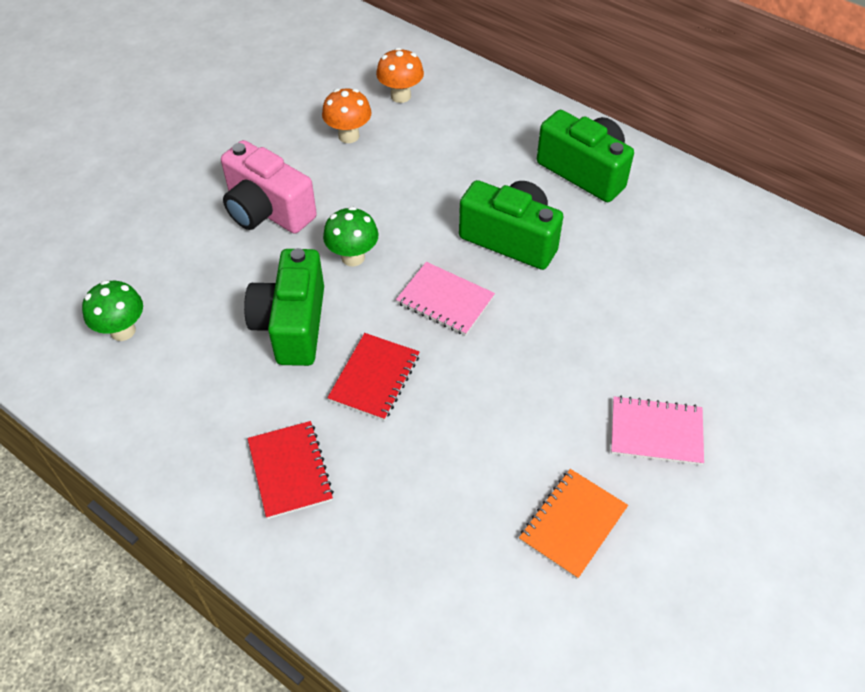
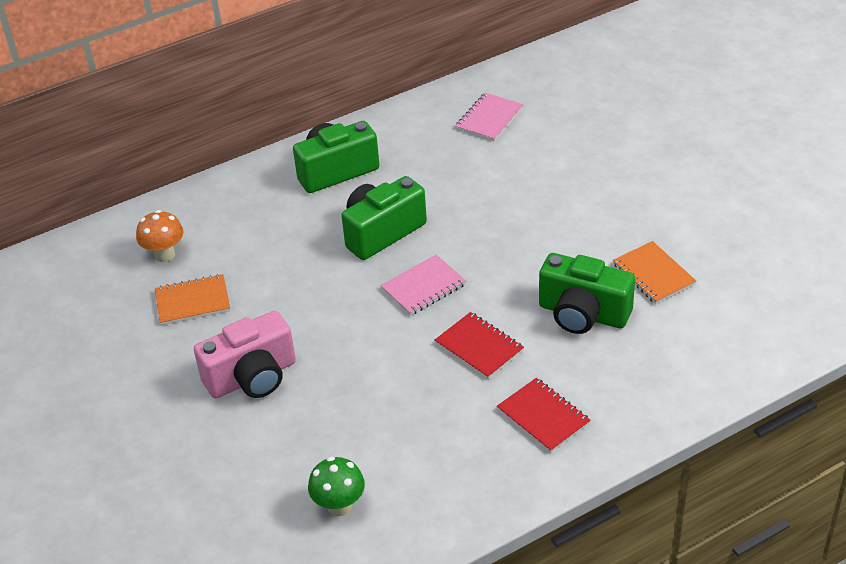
camera: 65 degrees left, 10 degrees down
(290, 470) = (543, 416): red notebook -> red notebook turned 45 degrees clockwise
(292, 325) = (397, 386): green camera -> green camera (583, 314)
(348, 136) = (193, 301): orange mushroom -> orange notebook
(353, 257) = (344, 331): green mushroom -> none
(656, 432) = (599, 212): pink notebook -> pink notebook (489, 119)

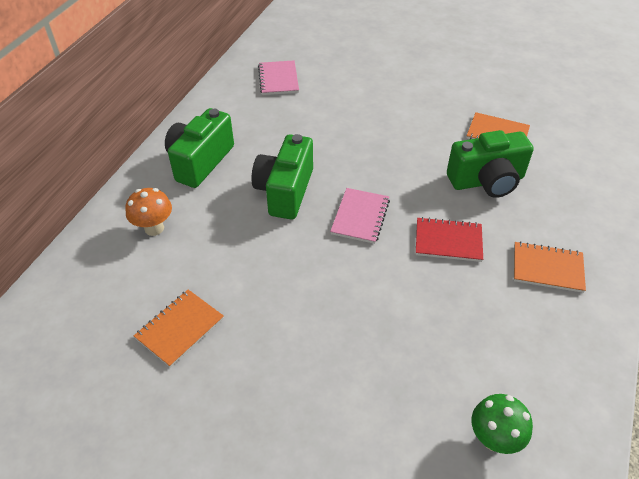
camera: 40 degrees left, 5 degrees up
(165, 255) = (112, 300): orange mushroom -> orange mushroom (154, 228)
(252, 377) = (302, 367): pink camera -> none
(543, 416) = (547, 268): red notebook -> orange notebook

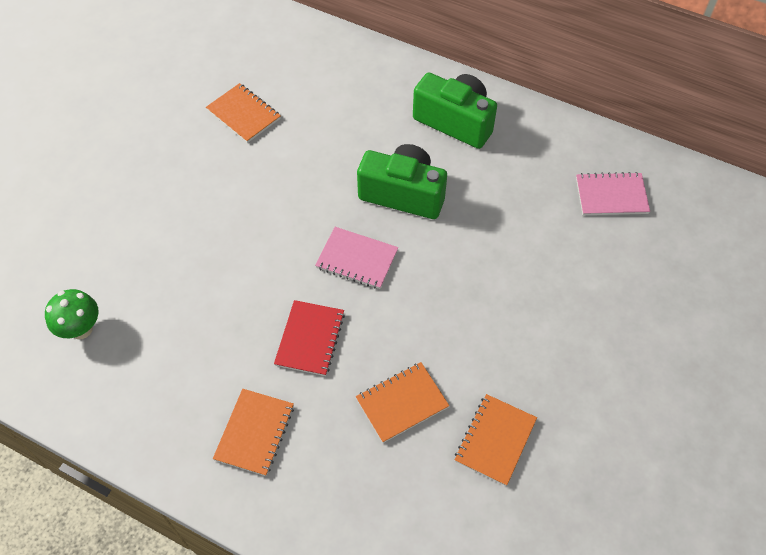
camera: 95 degrees right, 10 degrees up
(154, 228) = (362, 91): orange mushroom -> none
(487, 181) = (402, 403): green camera -> orange notebook

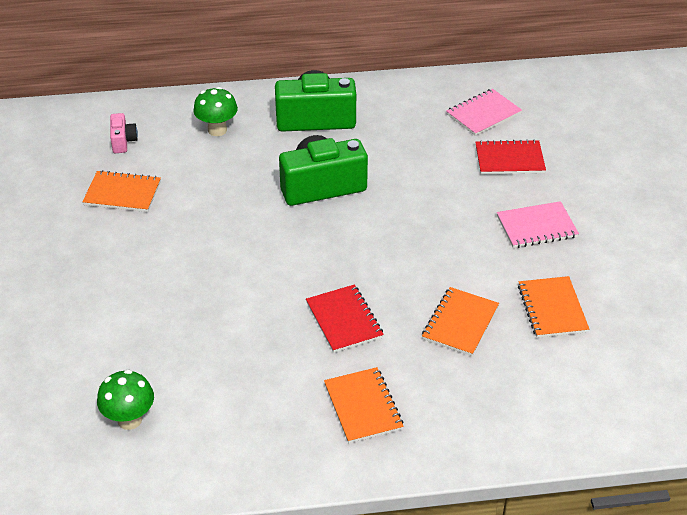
camera: 35 degrees left, 15 degrees down
(284, 64) = (123, 141): none -> pink camera
(357, 259) = (328, 247): pink notebook -> pink notebook (536, 227)
(365, 91) = (217, 130): none -> green mushroom
(593, 258) = (509, 159): none -> red notebook

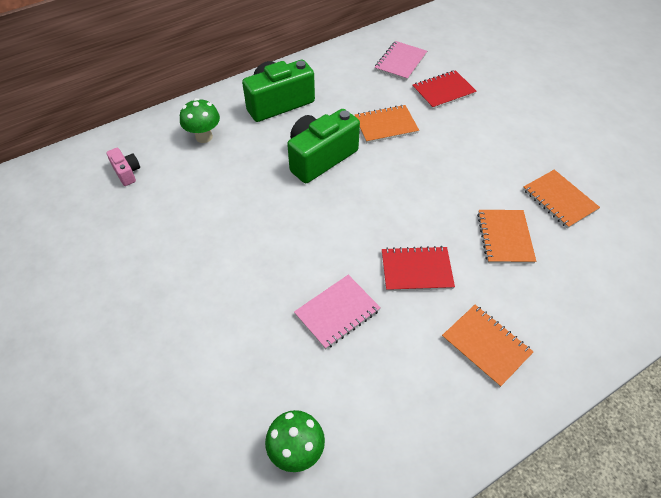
camera: 25 degrees left, 10 degrees up
(122, 193) = (154, 221): orange notebook -> orange notebook (386, 125)
(344, 320) = (416, 270): red notebook -> red notebook turned 45 degrees counterclockwise
(536, 227) = (500, 137): pink notebook -> pink notebook (337, 312)

